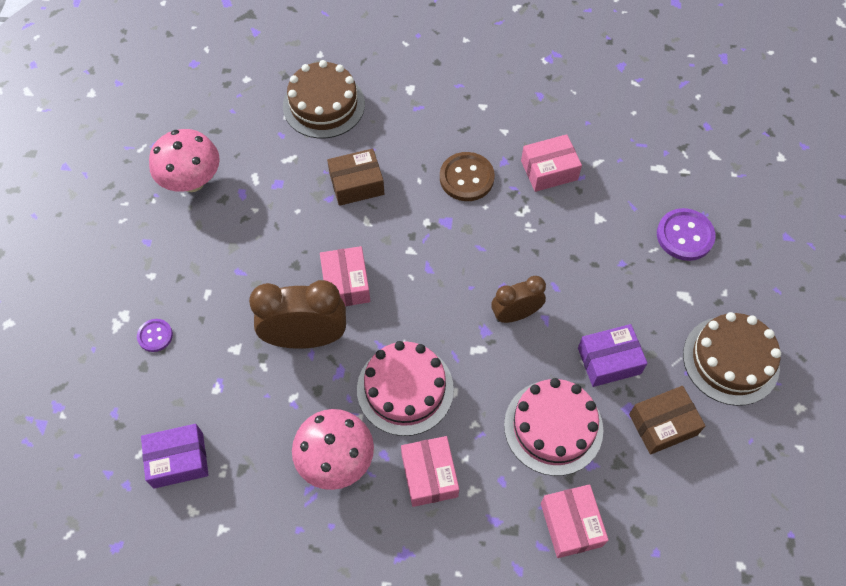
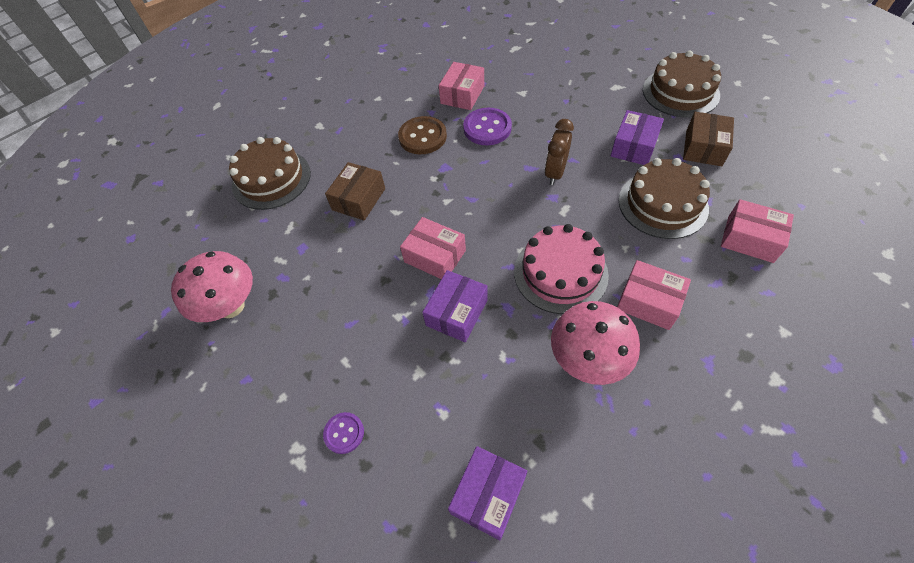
camera: 45 degrees left, 5 degrees down
(306, 338) = (457, 312): brown clock -> purple box
(553, 427) = (662, 204): pink cake -> brown cake
(685, 236) = (573, 63): purple button -> purple button (487, 128)

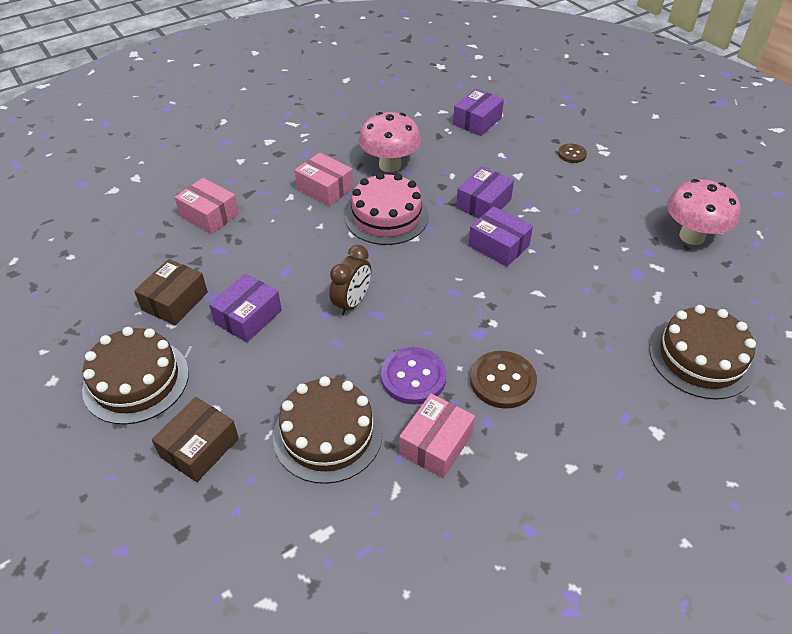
camera: 175 degrees left, 10 degrees down
(344, 433) = (572, 154): purple button -> brown button
(359, 199) = (582, 313): brown box -> brown box (199, 447)
(435, 256) = (498, 246): pink box -> purple box
(662, 204) = (261, 254): brown cake -> brown cake (328, 434)

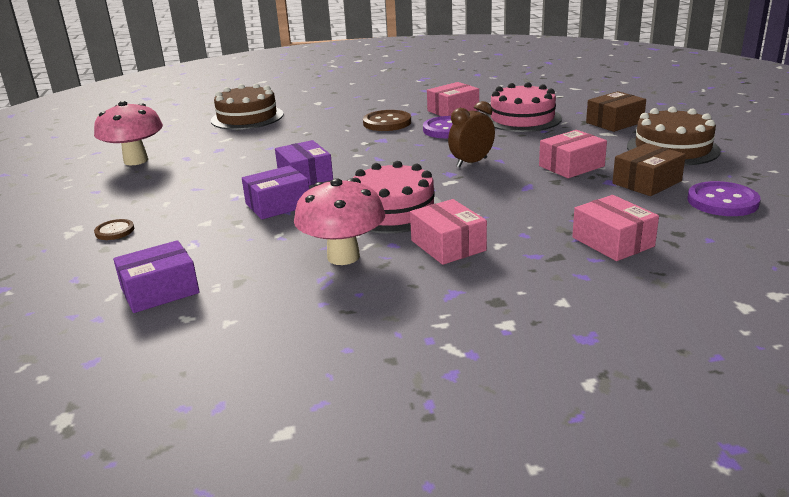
camera: 155 degrees left, 20 degrees down
(113, 283) = (722, 201): none -> purple button
(248, 317) = (571, 166): purple box -> pink box
(328, 434) = (522, 118): brown cake -> pink cake

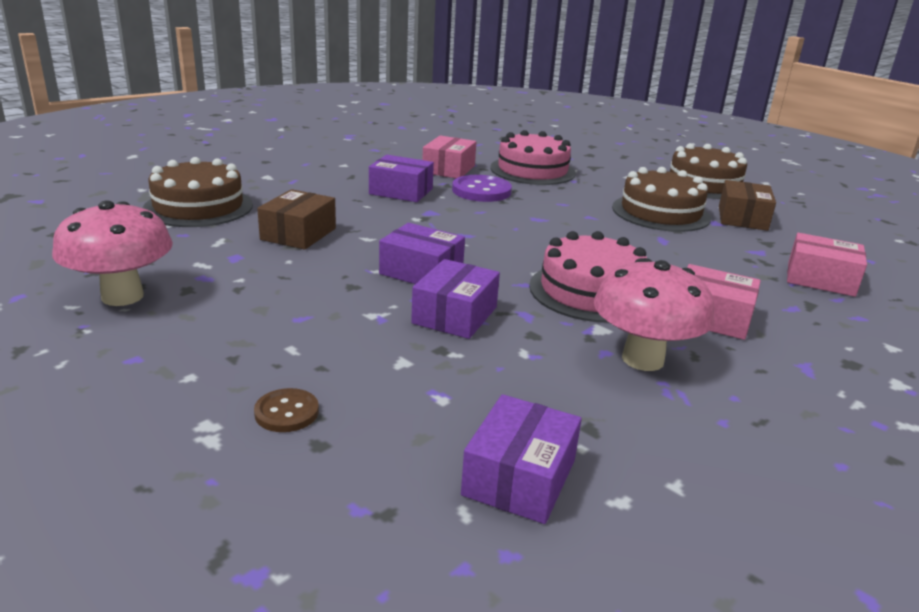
camera: 40 degrees left, 0 degrees up
(387, 123) = (401, 191): brown button -> purple box
(471, 162) = (570, 223): brown clock -> none
(571, 166) = (660, 212): pink box -> brown cake
(614, 122) = (617, 165): brown box -> brown box (298, 234)
(722, 201) = (820, 225): purple button -> none

